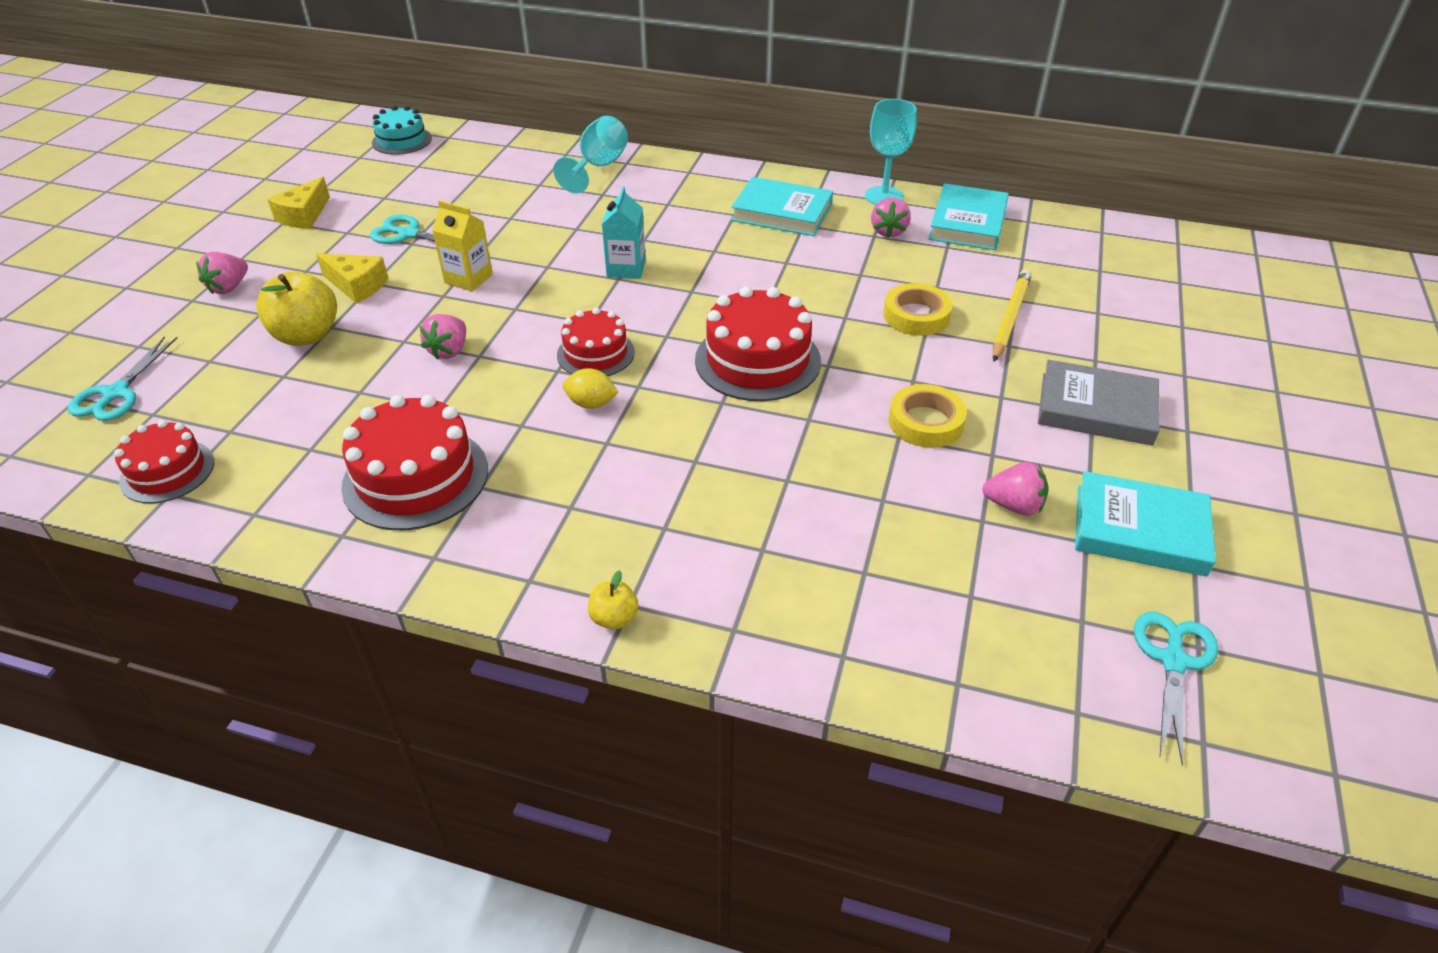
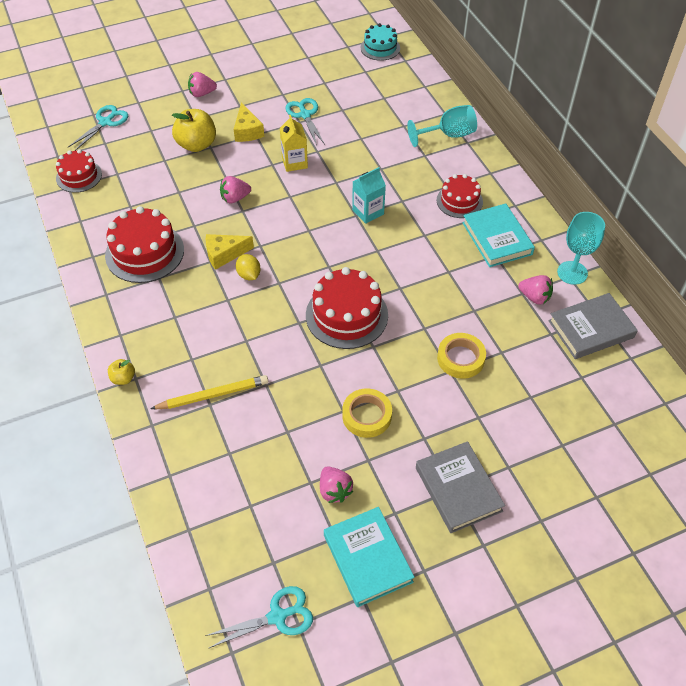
camera: 50 degrees right, 10 degrees up
(116, 393) = (105, 122): turquoise scissors -> turquoise scissors turned 150 degrees clockwise
(304, 216) = (278, 70): yellow cheese -> yellow cheese (224, 254)
(595, 353) = (287, 250): red cake -> red cake (459, 201)
(888, 231) = (534, 297): pink strawberry -> pink strawberry turned 120 degrees counterclockwise
(967, 223) = (591, 329): turquoise book -> grey book
(1010, 317) = (507, 403): yellow pencil -> yellow pencil (213, 395)

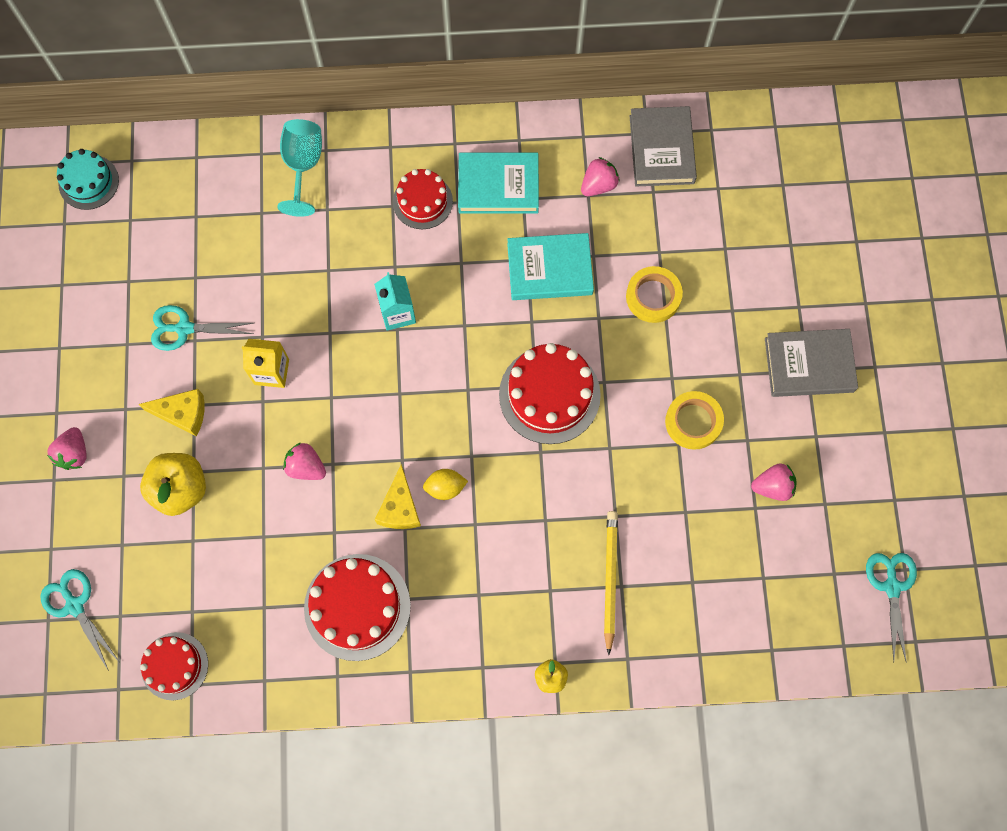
camera: 70 degrees left, 20 degrees up
(235, 198) = (306, 467): pink strawberry -> pink strawberry turned 120 degrees clockwise
(367, 558) = (857, 480): turquoise book -> turquoise book (549, 269)
(572, 273) = (579, 131): turquoise goblet -> none

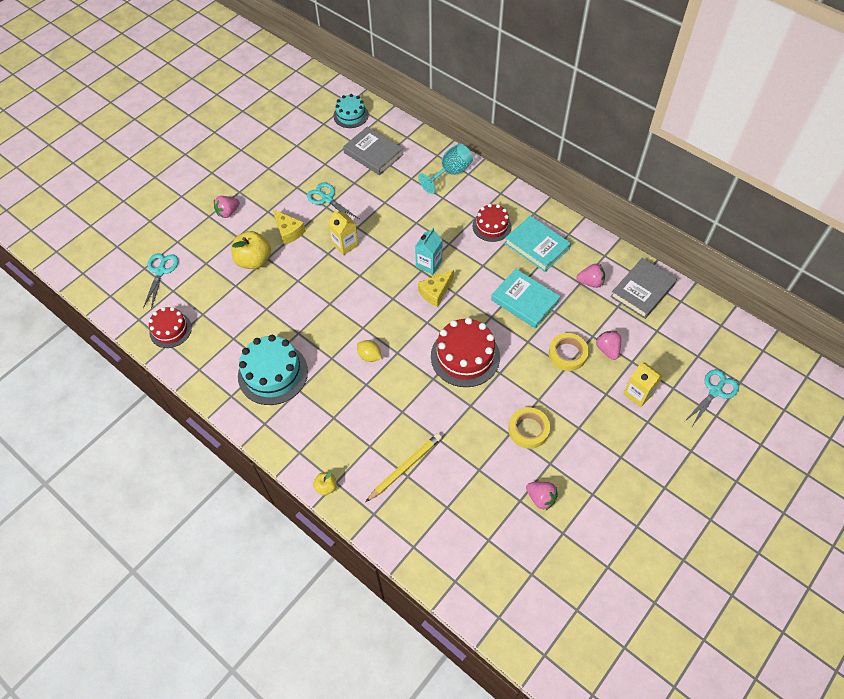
camera: 45 degrees right, 15 degrees down
(306, 467) = (316, 295): pink strawberry -> pink strawberry (607, 349)
(357, 607) = (273, 373): red cake -> turquoise cake
(400, 507) = (339, 347): yellow cheese -> yellow cheese (435, 292)
(763, 282) = (638, 394): none -> yellow carton
(809, 365) = (624, 455): grey book -> grey book (373, 153)
(892, 586) = (559, 612): turquoise scissors -> turquoise scissors (715, 391)

